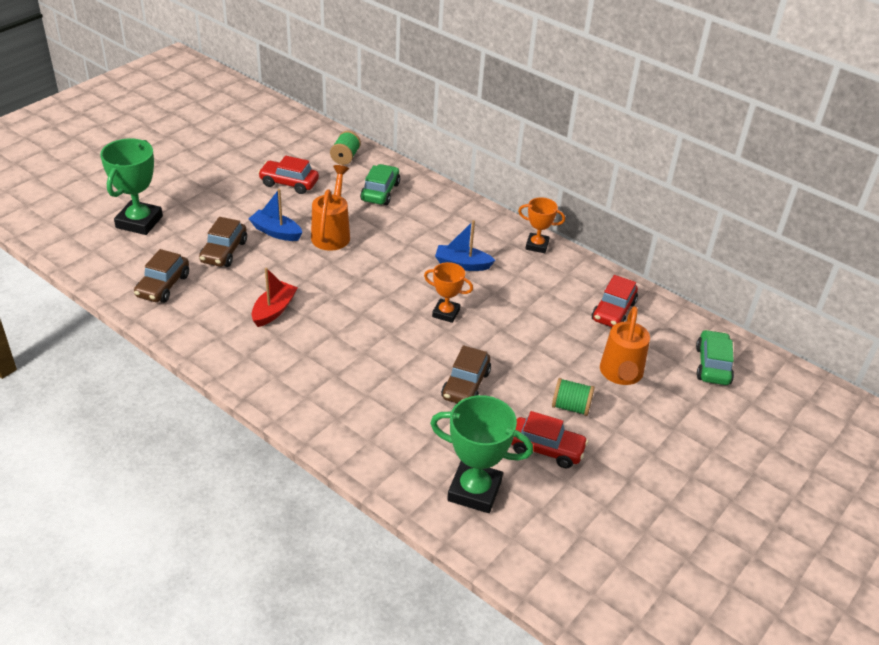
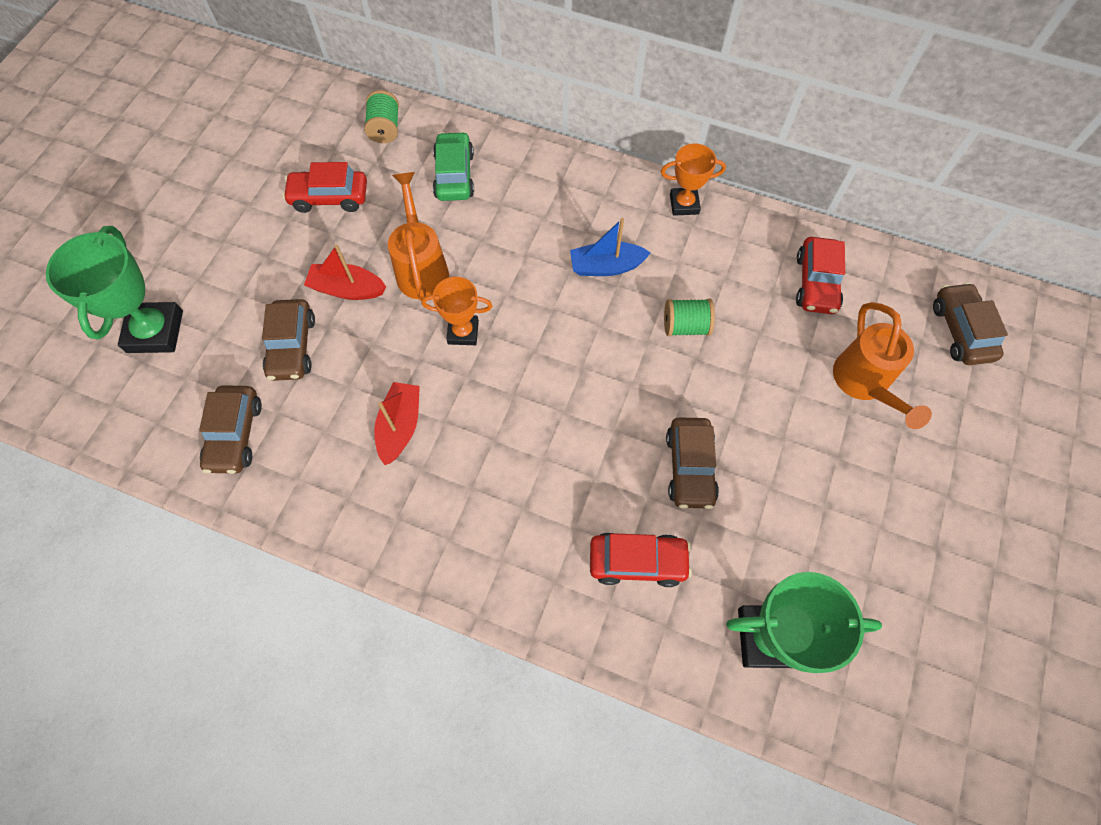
camera: 15 degrees left, 25 degrees up
(276, 232) = (347, 289): blue boat -> red boat
(446, 313) = (618, 356): orange trophy -> orange trophy (463, 332)
(546, 449) = (825, 536): red car -> red car (637, 561)
(570, 407) = (827, 457): green spool -> green spool (685, 326)
(712, 365) = (961, 331): green car -> brown car

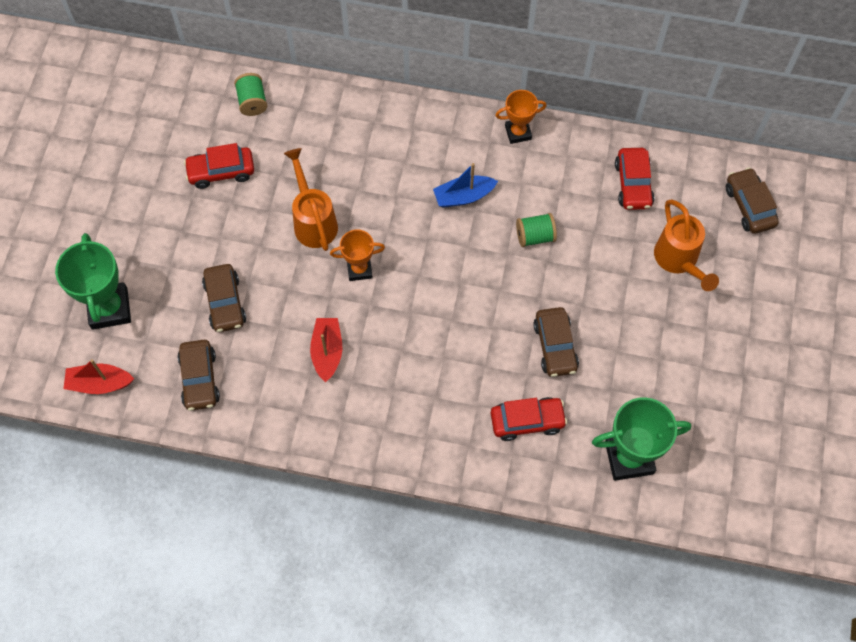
camera: 10 degrees left, 0 degrees up
(347, 289) = (257, 248): red boat -> red boat (99, 383)
(454, 175) = (322, 135): green car -> none

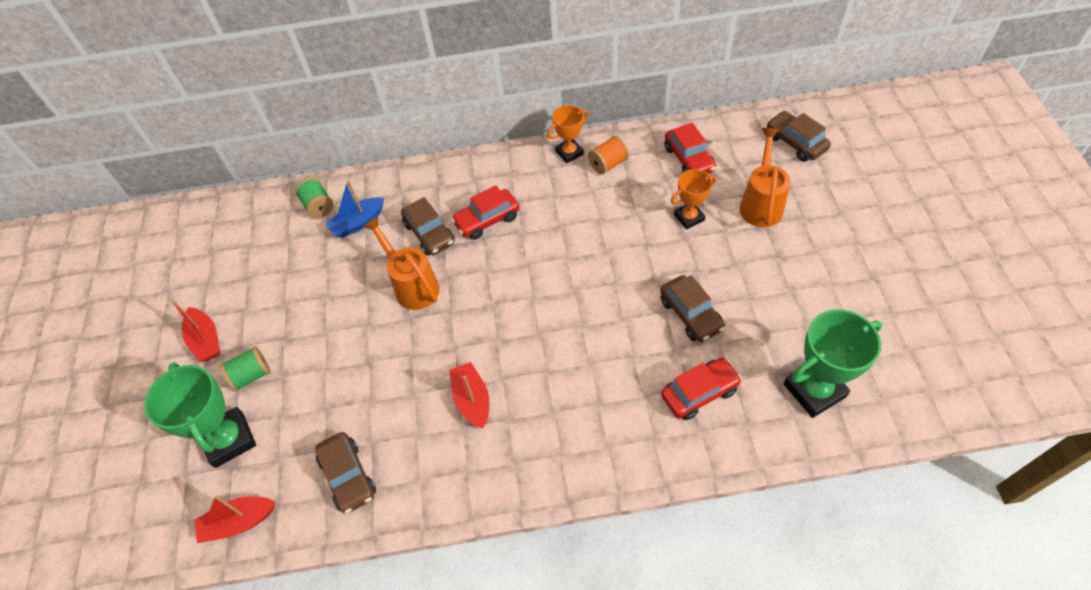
camera: 15 degrees left, 10 degrees down
(112, 206) = (206, 340): none -> red boat
(221, 171) = (307, 273): red car -> red car (487, 220)
(225, 303) = (350, 390): brown car -> brown car (429, 234)
(359, 269) = (474, 312): orange trophy -> orange trophy (689, 217)
(463, 196) = (544, 218): blue boat -> blue boat (358, 223)
(535, 236) = (624, 228): green spool -> green spool (251, 375)
(550, 160) = (608, 164): none -> orange spool
(678, 260) = (761, 204): orange watering can -> orange watering can turned 135 degrees counterclockwise

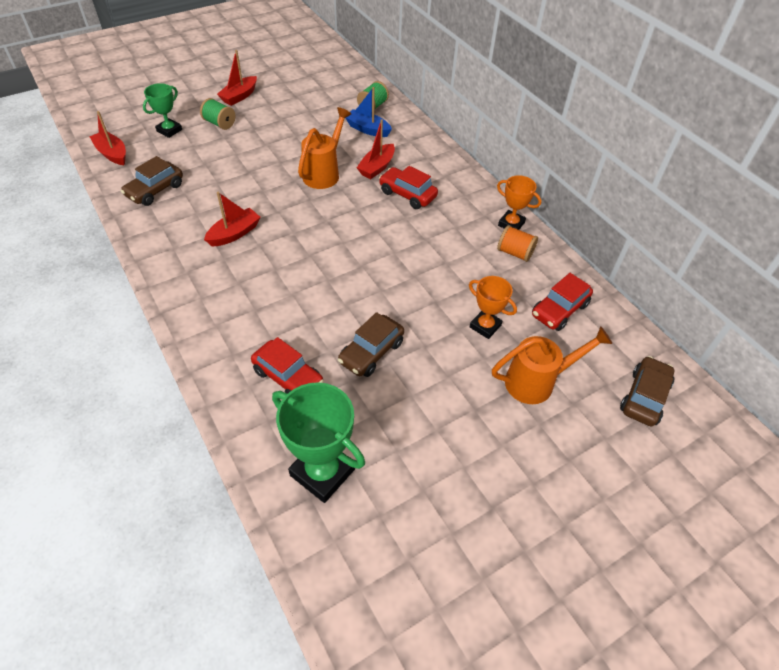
camera: 60 degrees right, 5 degrees down
(229, 439) = (169, 130): green trophy -> green trophy, size x0.60
(429, 234) = (377, 167): brown car -> red boat

